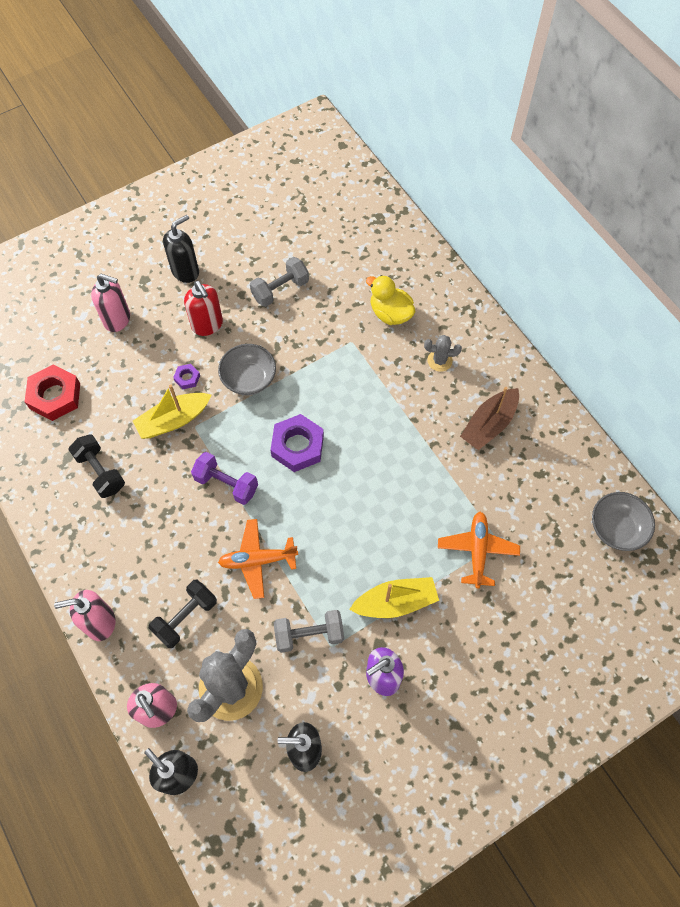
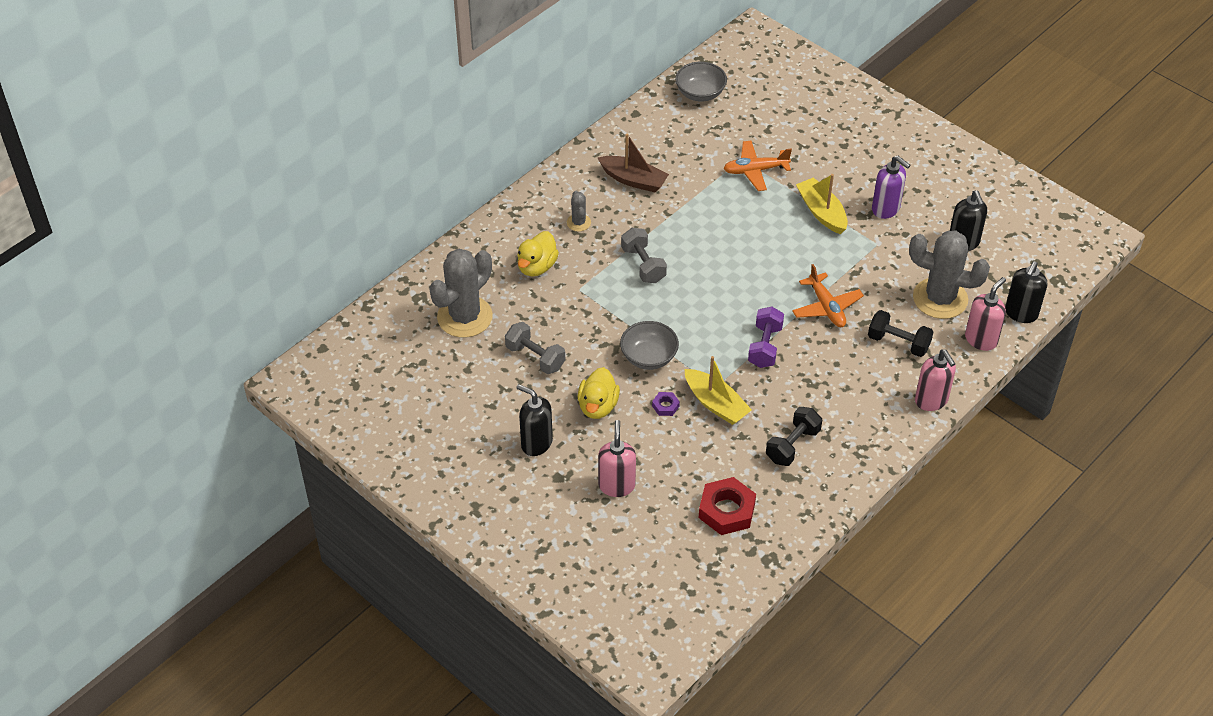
camera: 105 degrees left, 15 degrees down
(207, 325) = (598, 406): red soap dispenser -> yellow duck
(297, 446) = (706, 304): purple nut -> none
(309, 634) = (873, 259): grey dumbbell -> grey dumbbell (643, 265)
(345, 247) = (465, 317): none -> grey cactus

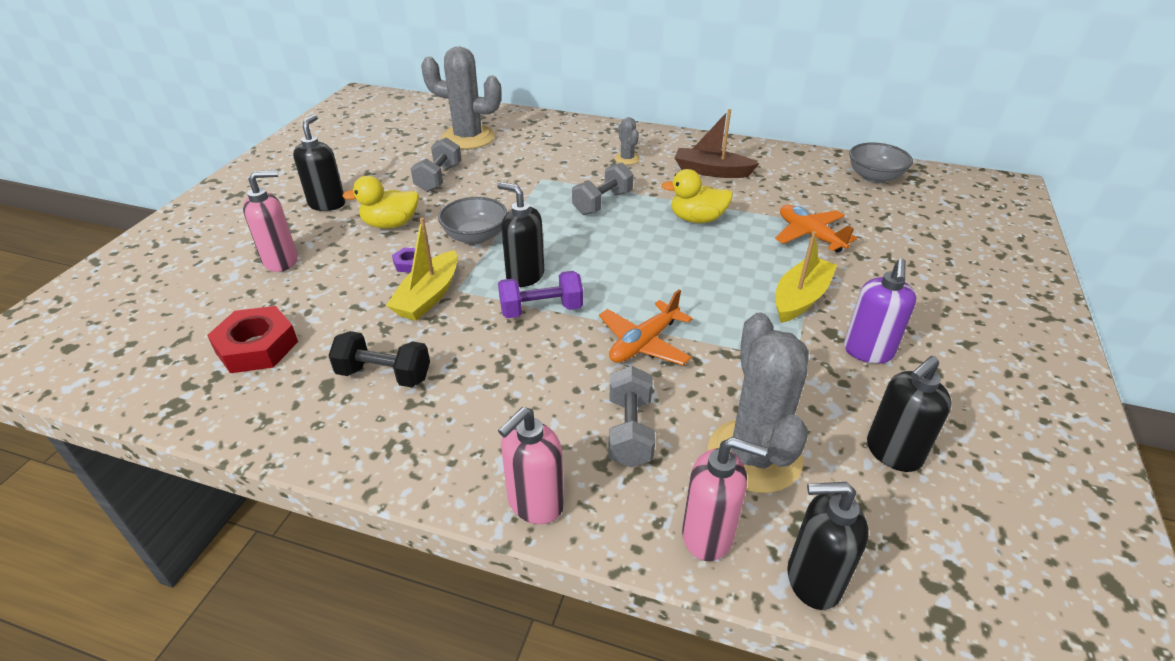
camera: 65 degrees right, 10 degrees down
(537, 267) = (553, 153): yellow duck -> yellow duck (697, 219)
(578, 222) = (627, 159): grey cactus -> grey cactus turned 75 degrees counterclockwise
(633, 180) = (711, 171): brown boat -> brown boat turned 105 degrees clockwise
(719, 343) = (525, 276): none -> black soap dispenser
(898, 343) = (630, 431): black dumbbell -> grey dumbbell

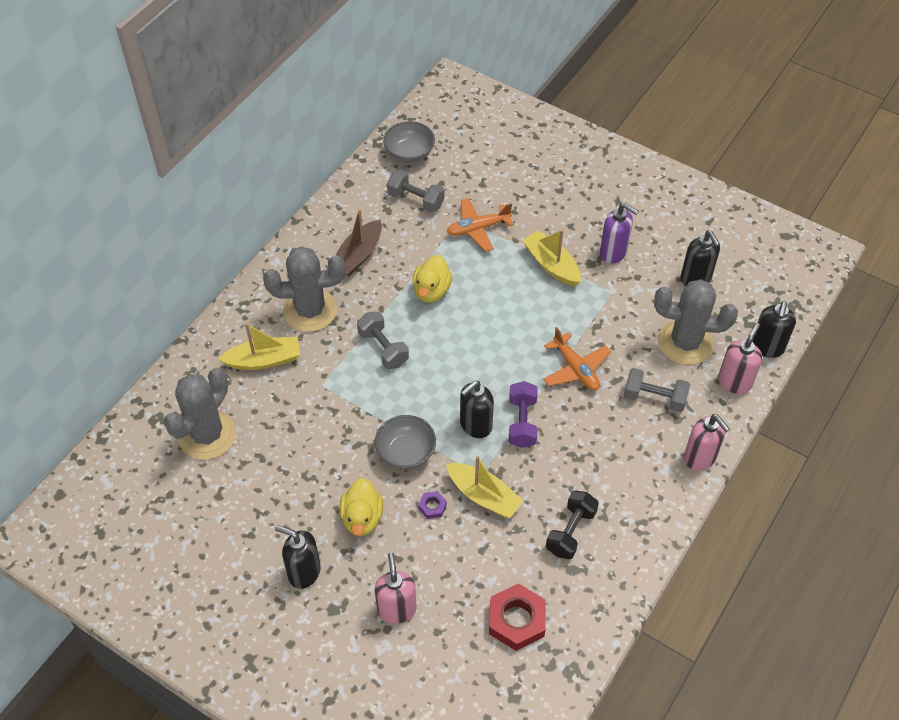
camera: 75 degrees left, 15 degrees up
(439, 178) = (288, 471): grey dumbbell -> grey dumbbell (416, 200)
(558, 148) = (264, 360): none -> yellow boat
(627, 159) = (310, 310): grey cactus -> grey cactus, size x2.16

